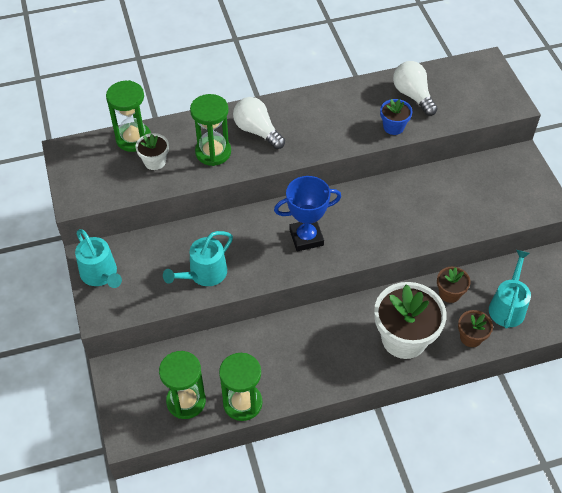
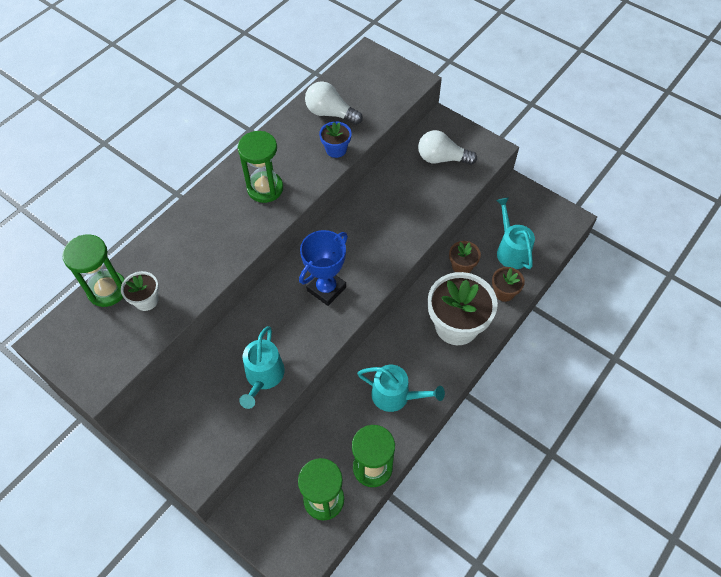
camera: 35 degrees left, 5 degrees up
(101, 274) = (166, 438): turquoise watering can -> turquoise watering can (395, 396)
(213, 152) = (195, 260): green hourglass -> green hourglass (265, 188)
(257, 131) = (221, 217): white light bulb -> white light bulb (442, 158)

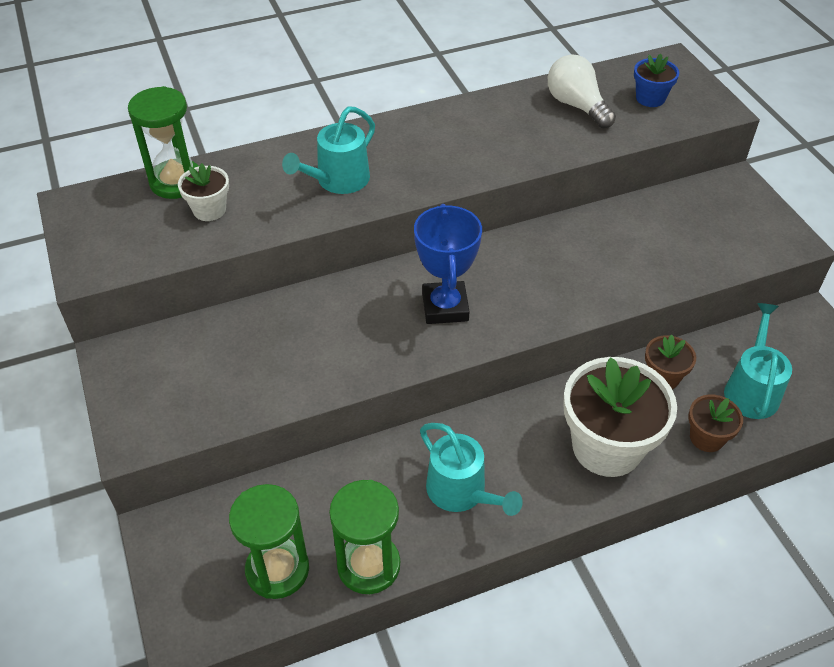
camera: 30 degrees right, 10 degrees down
(263, 376) = (294, 369): turquoise watering can -> turquoise watering can (338, 180)
(265, 188) = (435, 153): green hourglass -> none
(326, 289) = (445, 307): blue trophy -> blue trophy turned 75 degrees counterclockwise
(336, 149) = (556, 145): blue flower pot -> blue flower pot (650, 98)
(442, 158) = (707, 224): white light bulb -> none

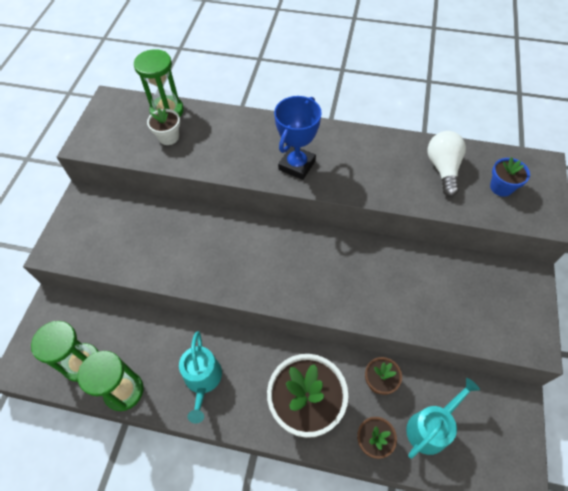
camera: 35 degrees right, 10 degrees up
(338, 180) = (250, 152): turquoise watering can -> none
(445, 307) = (264, 263): blue trophy -> blue trophy (297, 165)

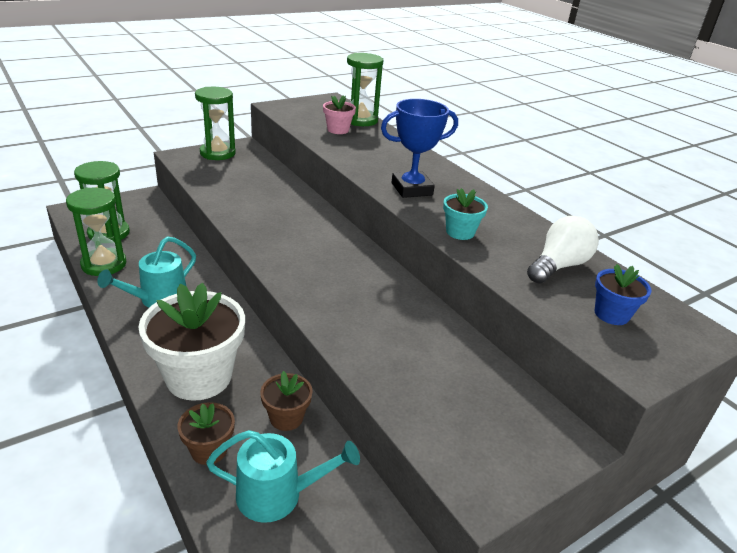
camera: 40 degrees right, 25 degrees down
(76, 223) = (217, 153): none -> green hourglass
(168, 137) = (338, 130): white flower pot -> pink flower pot
(370, 184) = (460, 232): none -> turquoise flower pot

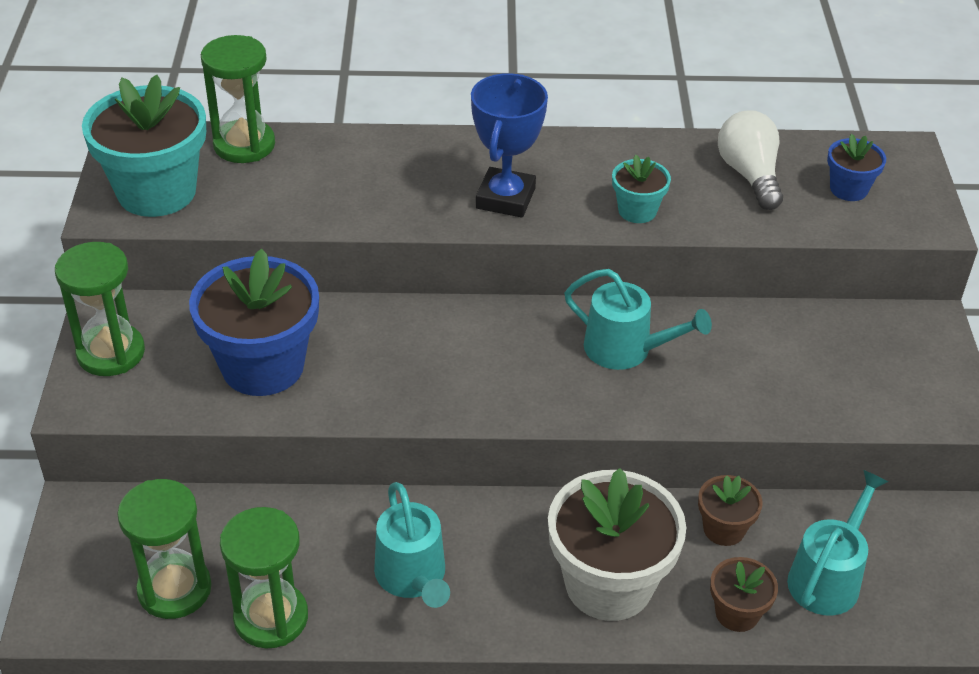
camera: 55 degrees left, 10 degrees up
(242, 187) = (263, 366): none -> blue flower pot
(303, 111) = (157, 192): none -> turquoise flower pot
(338, 130) = (262, 184): pink flower pot -> none
(370, 293) = (625, 349): none -> turquoise watering can

